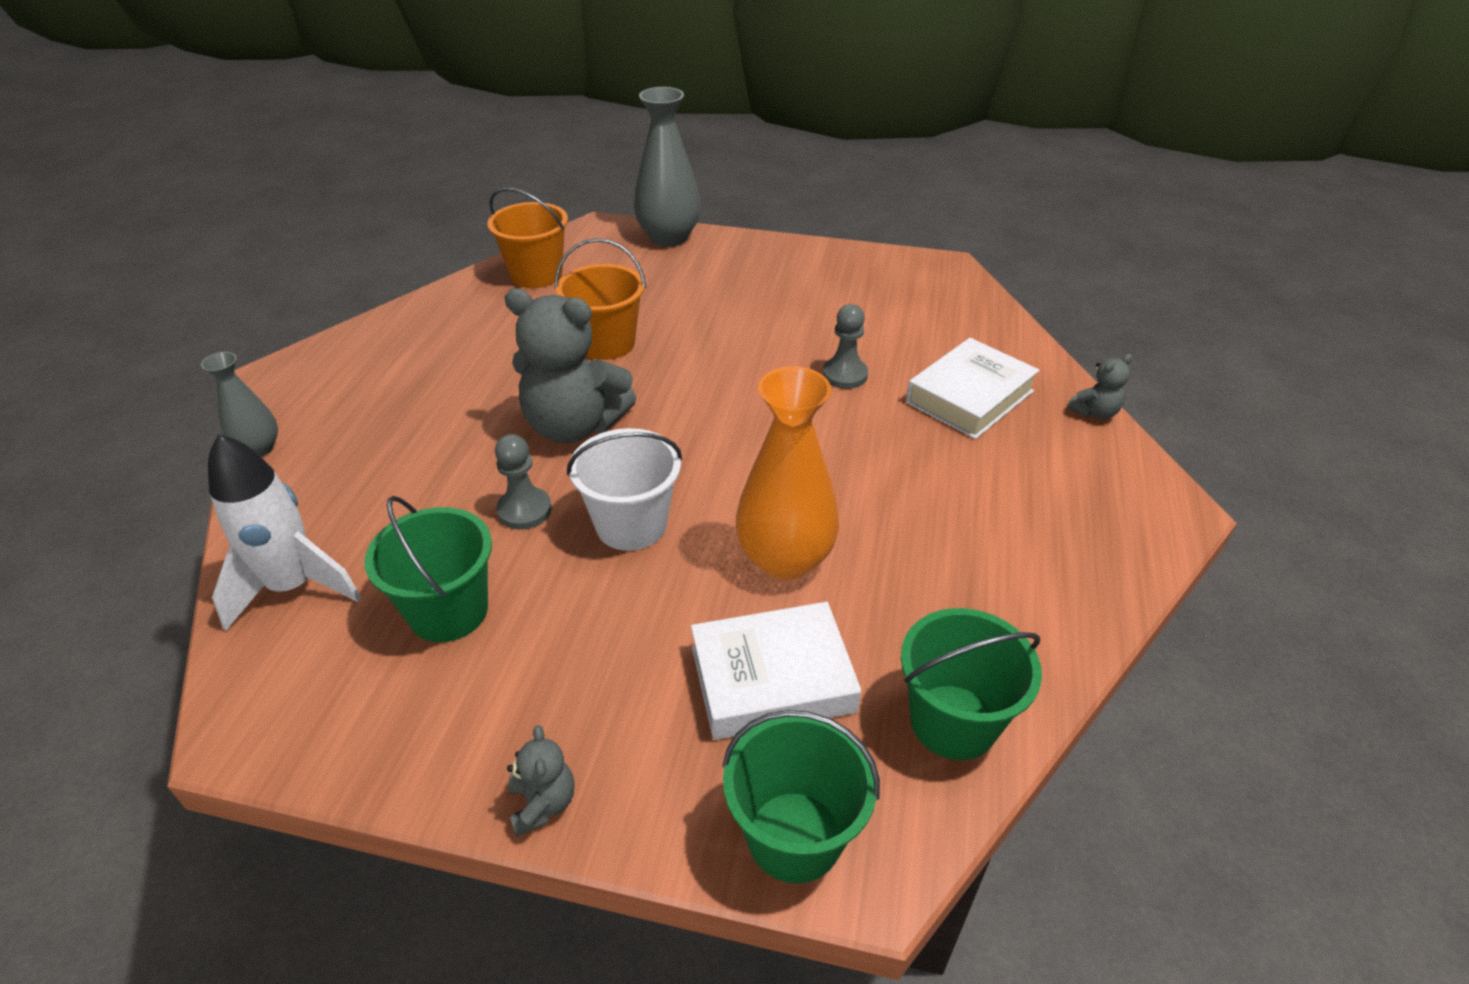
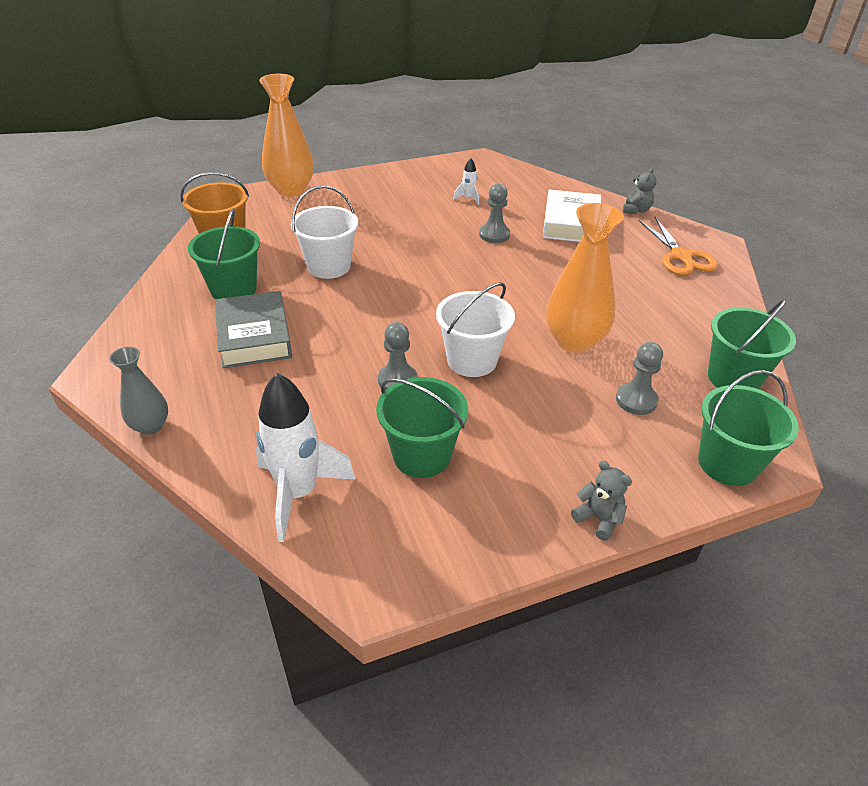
camera: 35 degrees left, 0 degrees up
(445, 394) = (254, 336): none -> grey book
(485, 333) = (233, 289): none -> green bucket
(574, 426) = (369, 321): grey teddy bear -> none
(606, 343) = (329, 266): orange bucket -> white bucket
(669, 237) = (291, 190): grey vase -> orange vase
(772, 679) = (636, 400): white book -> grey pawn
(866, 315) = (468, 198): none -> white rocket
(1086, 507) = (681, 256): none -> orange scissors

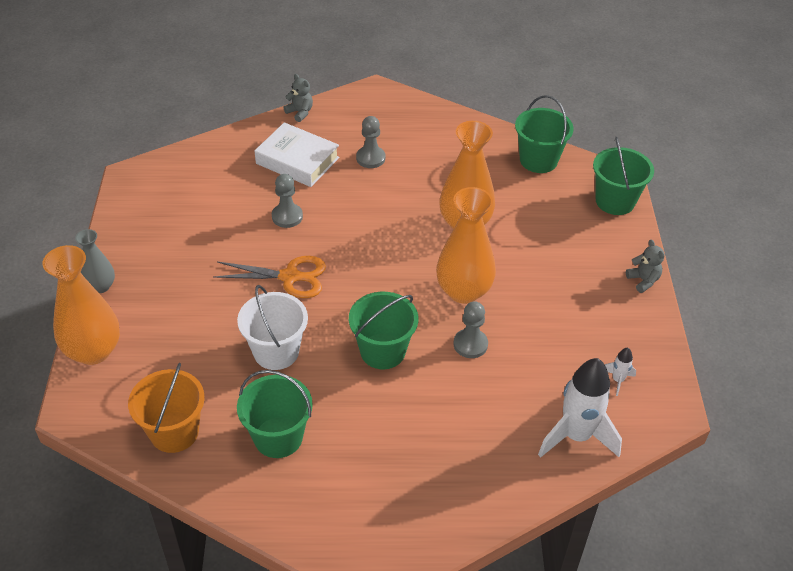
camera: 70 degrees left, 5 degrees up
(150, 426) = (466, 528): grey vase -> grey vase (100, 286)
(254, 336) = (367, 432): grey book -> none
(422, 455) = (560, 353): green bucket -> green bucket (382, 351)
(468, 198) = (208, 212): white rocket -> white rocket (617, 380)
(472, 360) = (463, 291): white bucket -> orange vase
(598, 519) = (643, 280): grey teddy bear -> grey teddy bear turned 90 degrees clockwise
(636, 400) = (543, 218): grey pawn -> grey pawn (370, 158)
(681, 256) = (384, 119): orange scissors -> orange scissors (290, 277)

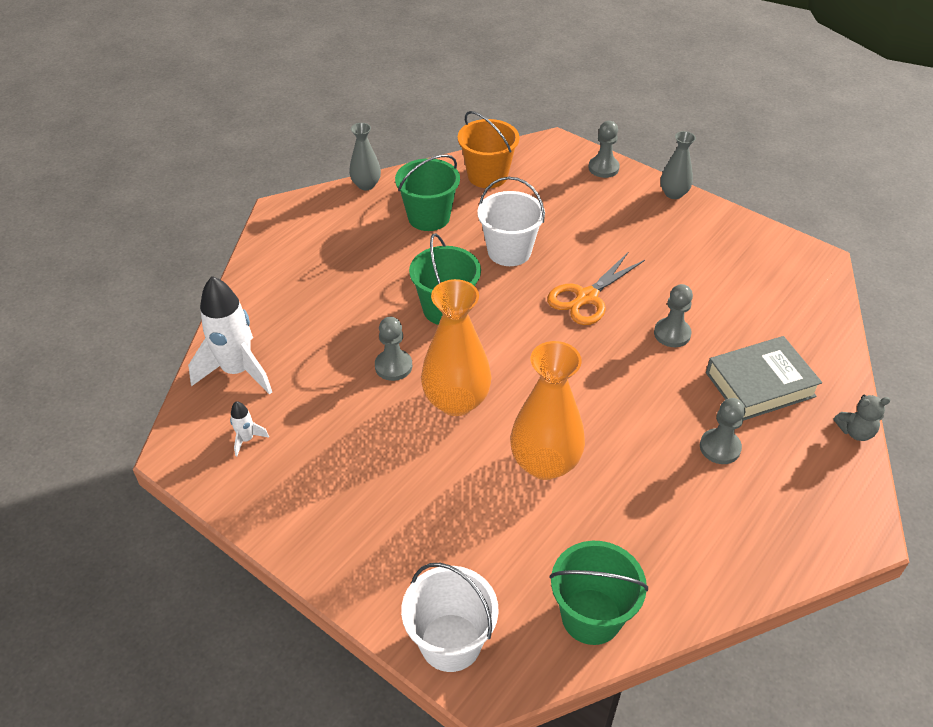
camera: 130 degrees right, 0 degrees up
(93, 351) = (603, 168): orange vase -> grey pawn
(271, 525) = (366, 185): none -> grey vase
(297, 160) = (760, 384): white book -> grey book
(615, 201) = (450, 642): green bucket -> white bucket
(643, 280) = (318, 562): grey teddy bear -> none

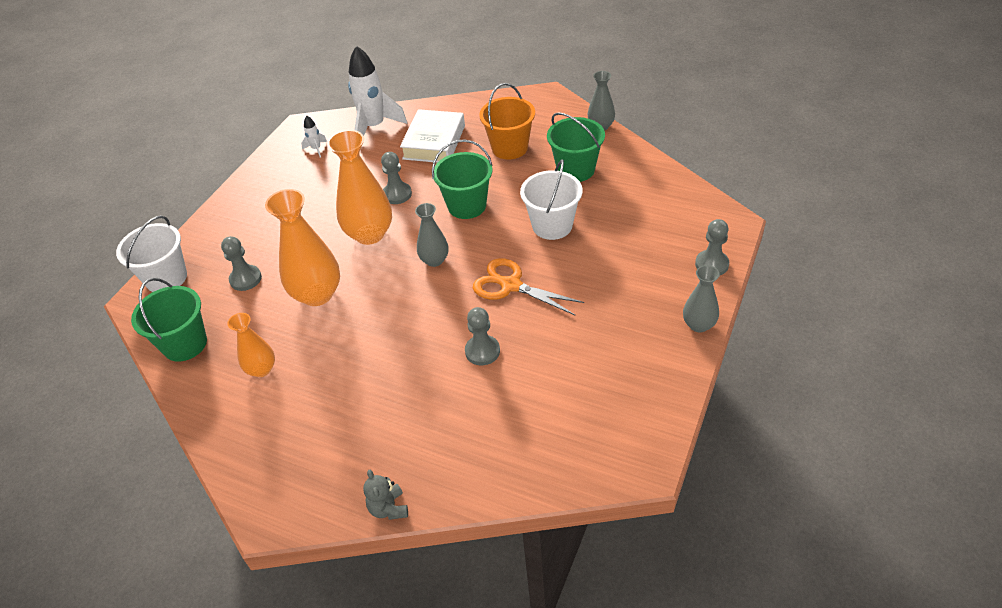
camera: 80 degrees right, 0 degrees up
(309, 318) = (434, 142): none -> white book
(487, 176) = (652, 190): orange bucket -> orange bucket (510, 148)
(526, 349) = (434, 260): none -> grey vase
(655, 529) = (261, 369): none -> orange vase
(720, 447) = (350, 402): grey pawn -> grey pawn (245, 279)
(760, 384) = (433, 425): grey book -> none

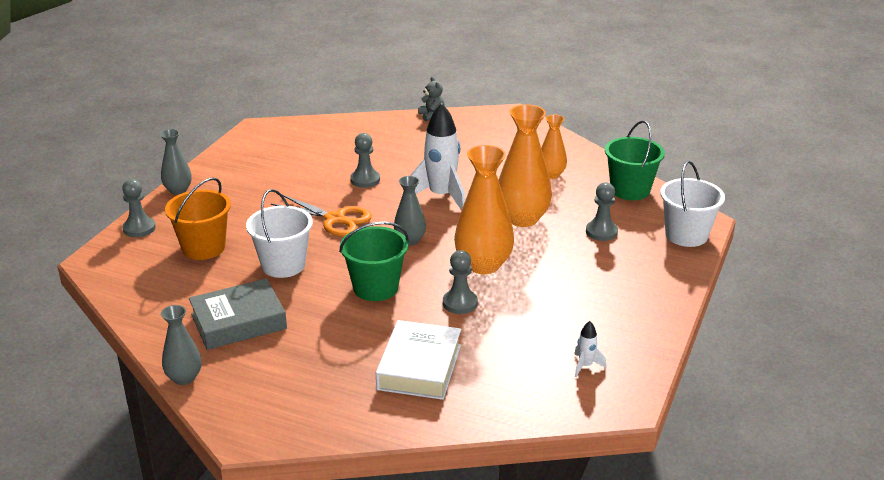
camera: 175 degrees right, 15 degrees down
(374, 127) = (510, 395): white rocket -> white rocket (441, 196)
(510, 148) = (316, 353): orange bucket -> orange bucket (203, 247)
(575, 170) = (238, 321): green bucket -> grey book

